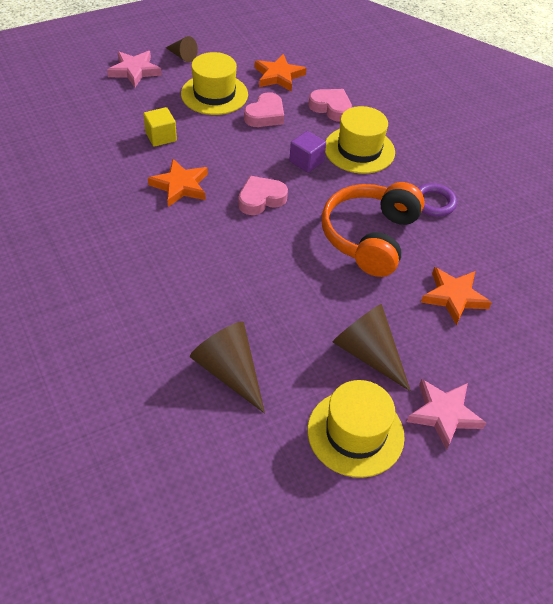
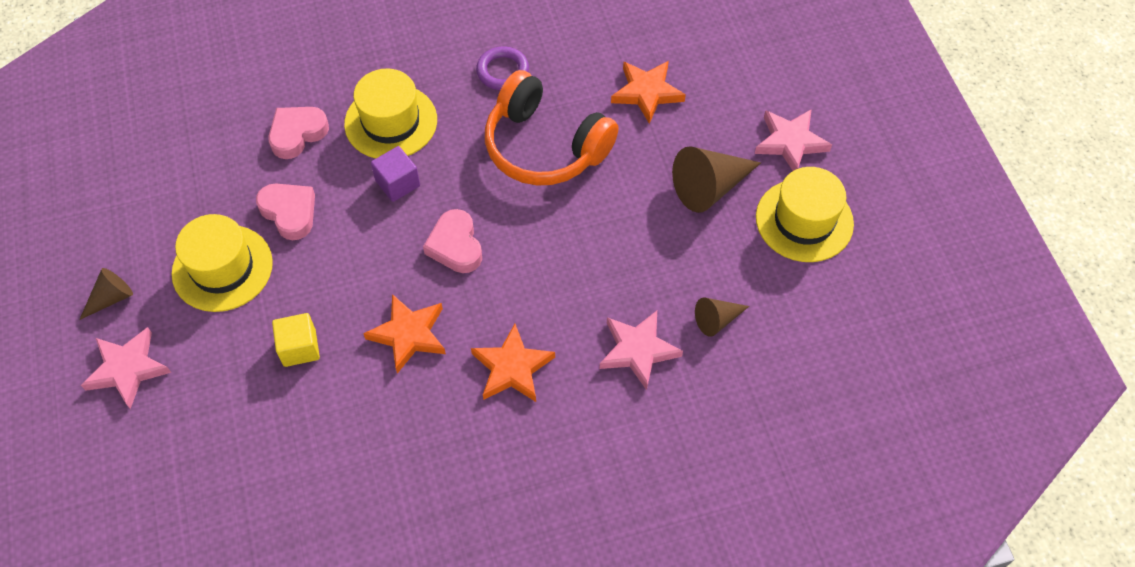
camera: 75 degrees left, 10 degrees up
(190, 319) = (638, 350): none -> pink star
(229, 371) = (717, 320): brown cone -> brown cone, size x0.56
(278, 76) = (206, 181): orange star -> orange star (512, 368)

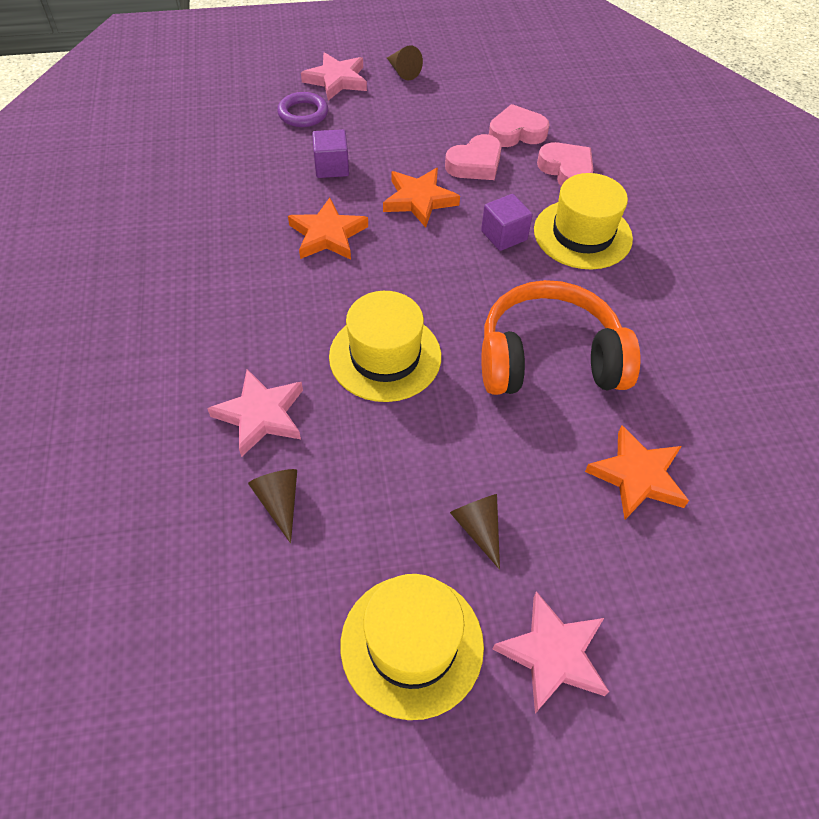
camera: 95 degrees right, 5 degrees down
(222, 268) = (421, 126): yellow hat -> yellow hat (385, 356)
(299, 348) = (331, 167): yellow cube -> purple cube
(455, 246) = (422, 274): pink heart -> pink heart (516, 133)
(502, 71) = (660, 330): purple ring -> purple ring (303, 114)
(512, 368) = (271, 306): orange star -> orange star (419, 200)
(545, 147) = (548, 359): orange headphones -> orange headphones turned 45 degrees clockwise
(710, 187) = (478, 528): brown cone -> brown cone, size x0.56

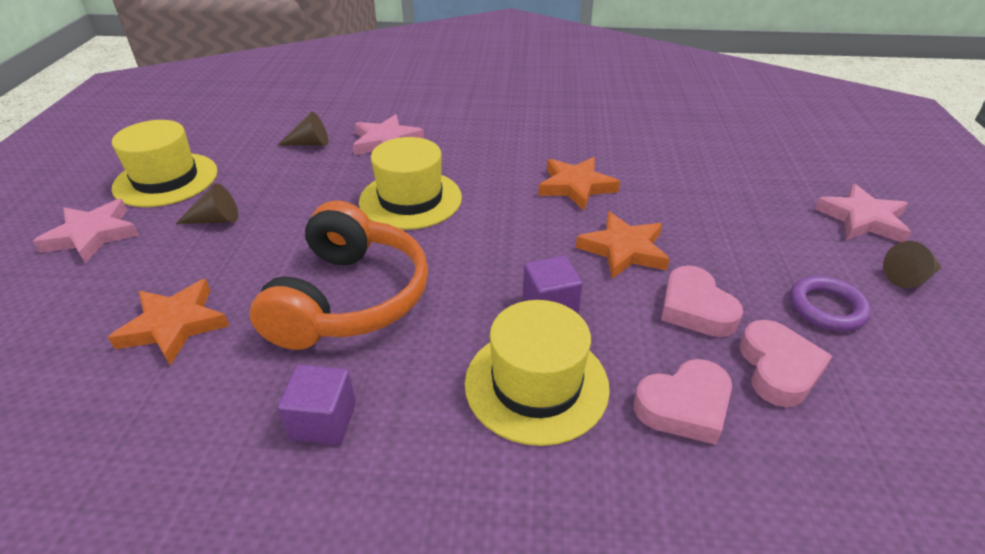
camera: 105 degrees right, 15 degrees down
(303, 114) = (781, 190): purple ring -> purple ring (826, 308)
(331, 167) = (683, 199): purple cube -> purple cube (323, 421)

